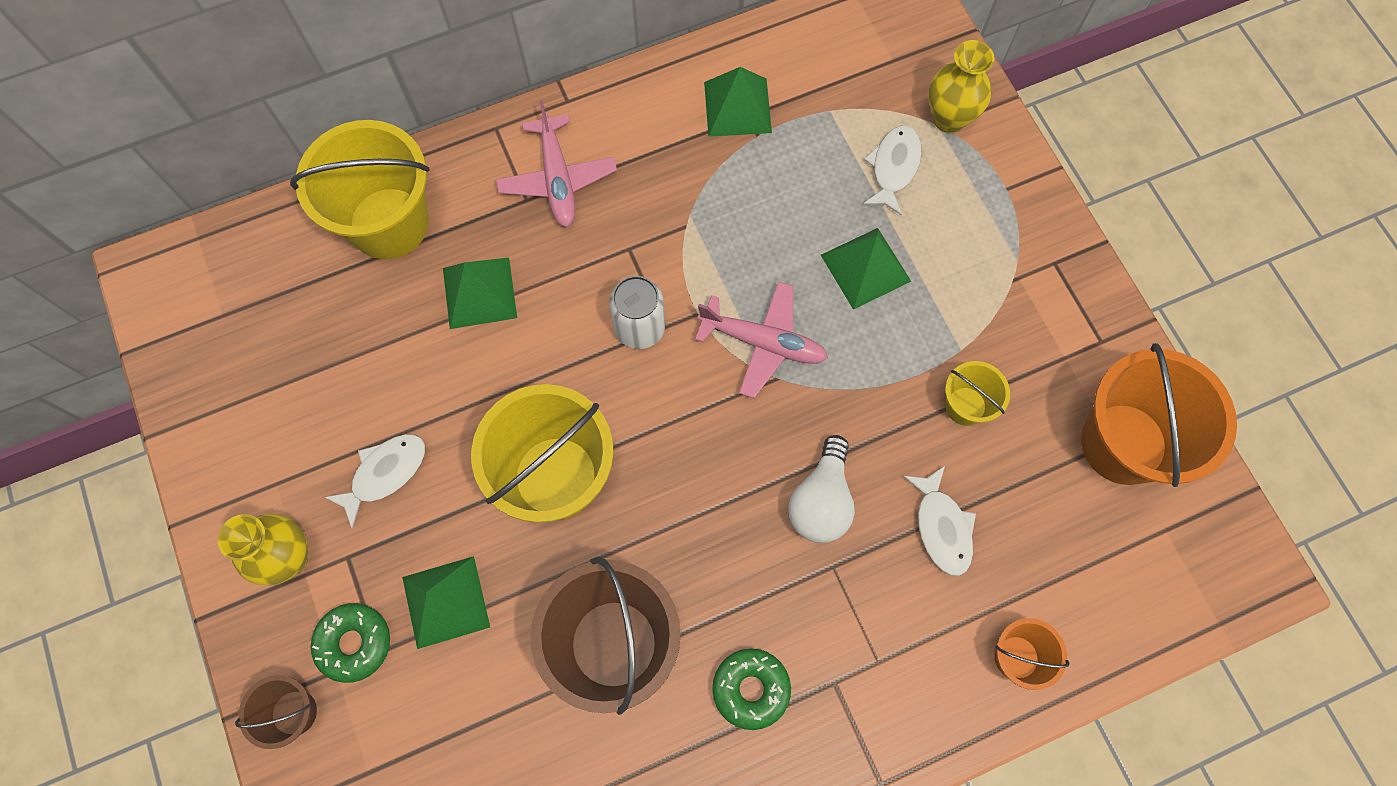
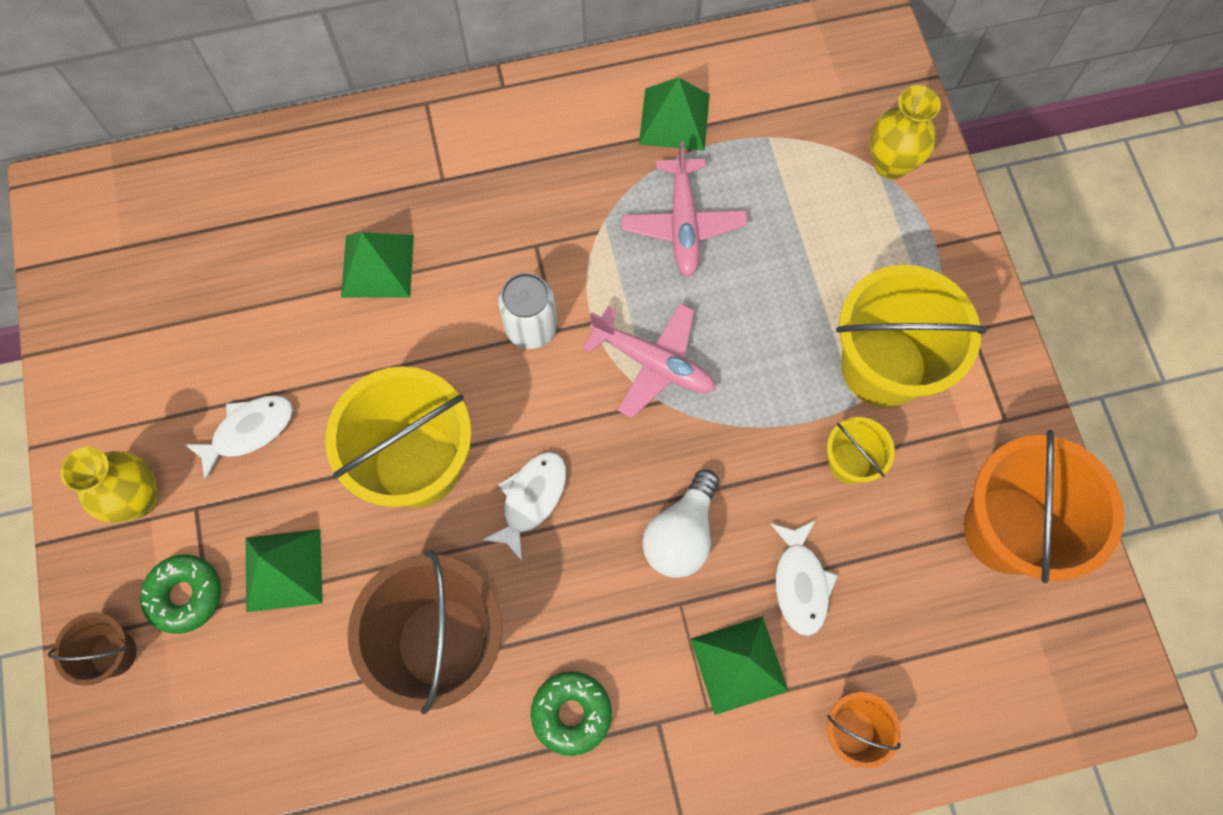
camera: 10 degrees right, 0 degrees up
(389, 223) = (301, 182): yellow bucket -> yellow bucket (883, 367)
(557, 179) = (478, 164): pink plane -> pink plane (683, 224)
(865, 268) = (773, 304): green pyramid -> green pyramid (738, 664)
(893, 168) = (823, 205): white fish -> white fish (531, 499)

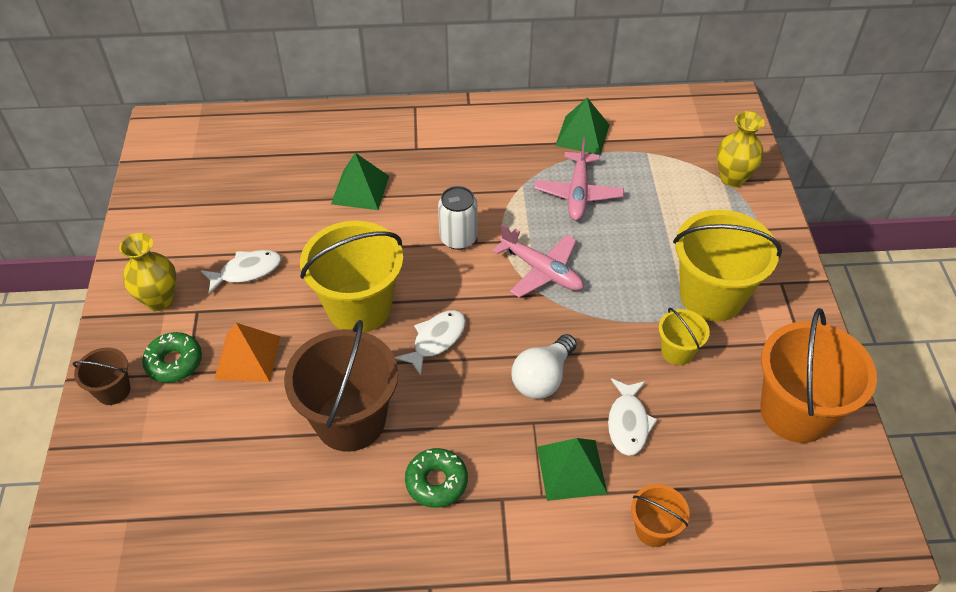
camera: 10 degrees right, 20 degrees down
(283, 570) = (247, 357): green pyramid -> orange pyramid

